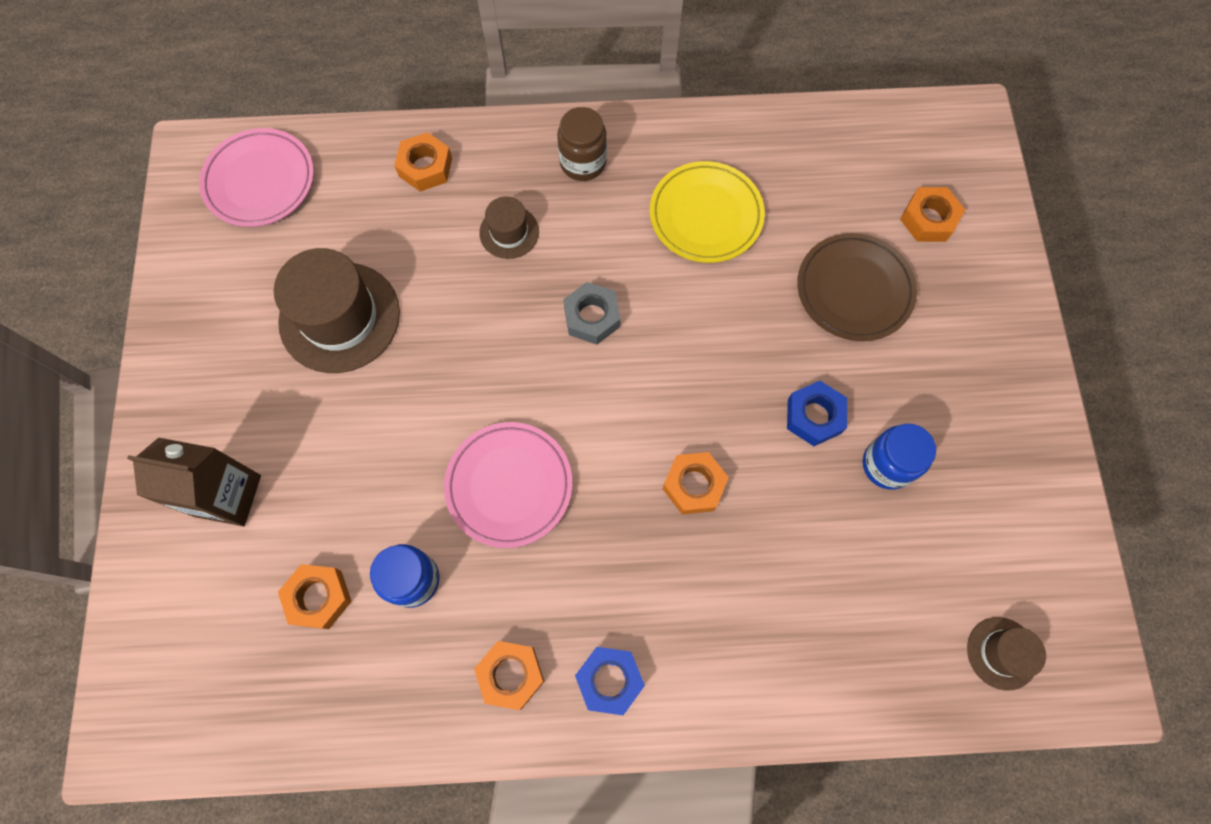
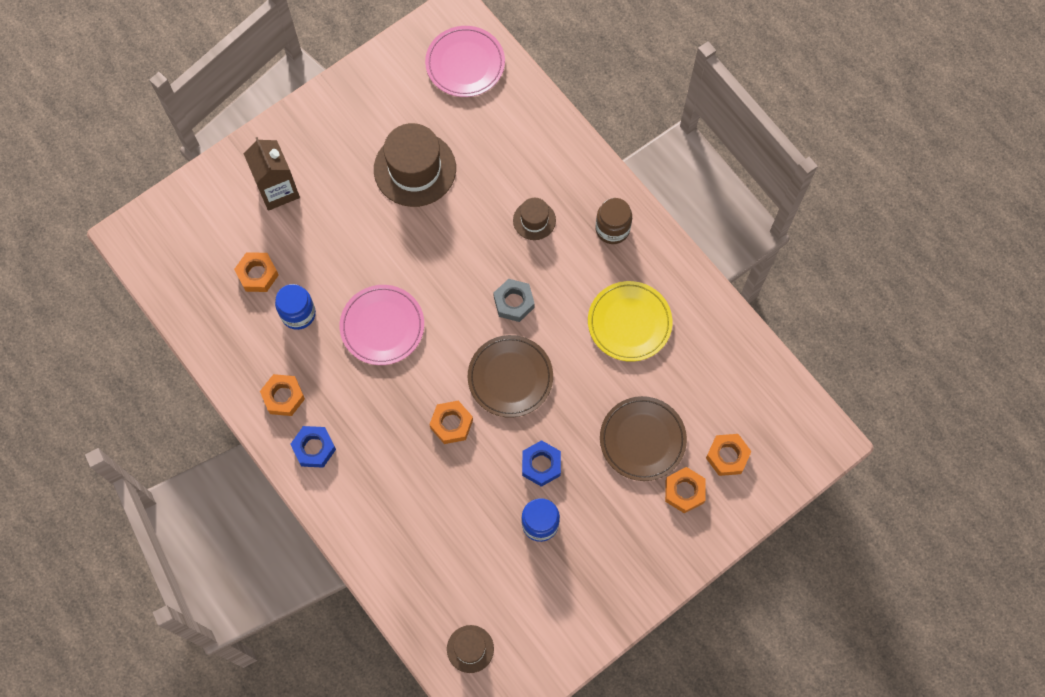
camera: 55 degrees right, 0 degrees up
(425, 167) = (542, 144): orange nut -> orange nut (684, 491)
(682, 380) = (510, 377): none -> brown plate

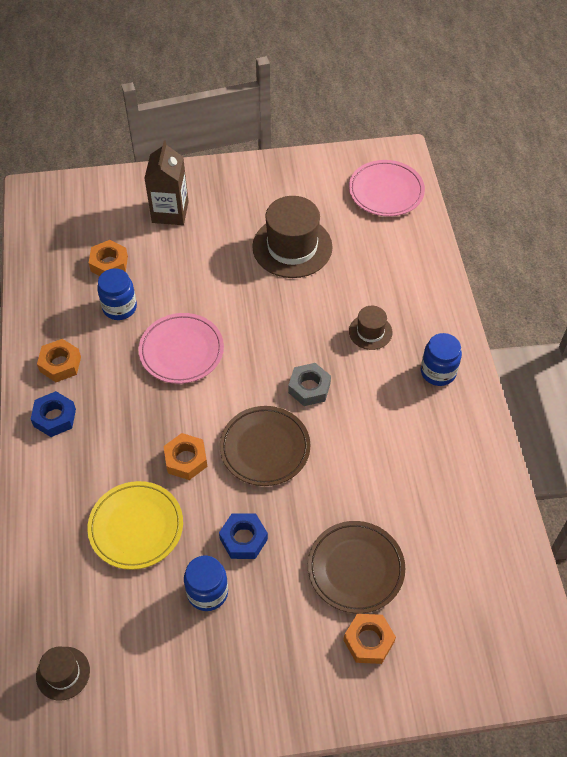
camera: 30 degrees right, 15 degrees down
(612, 229) = (438, 372): brown jar -> blue jar
(629, 323) = (406, 457): yellow plate -> yellow plate (136, 527)
(727, 456) = (433, 631): orange nut -> none

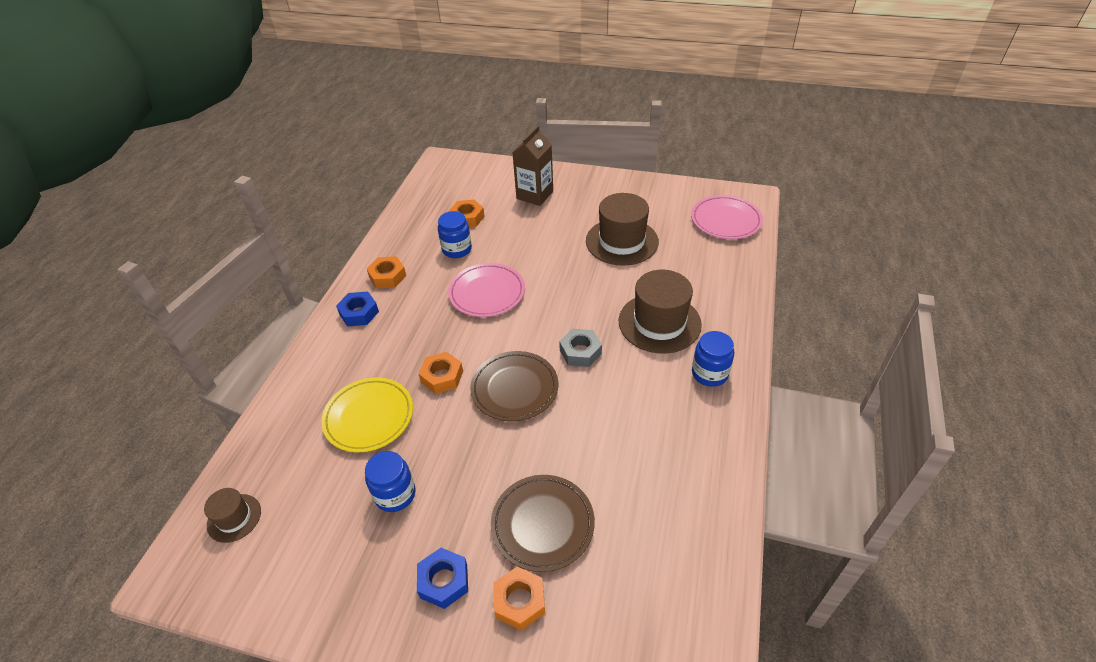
camera: 25 degrees right, 10 degrees down
(243, 539) = (453, 459): blue nut -> blue nut (444, 581)
(370, 332) = (659, 322): brown hat -> brown hat, size x1.95

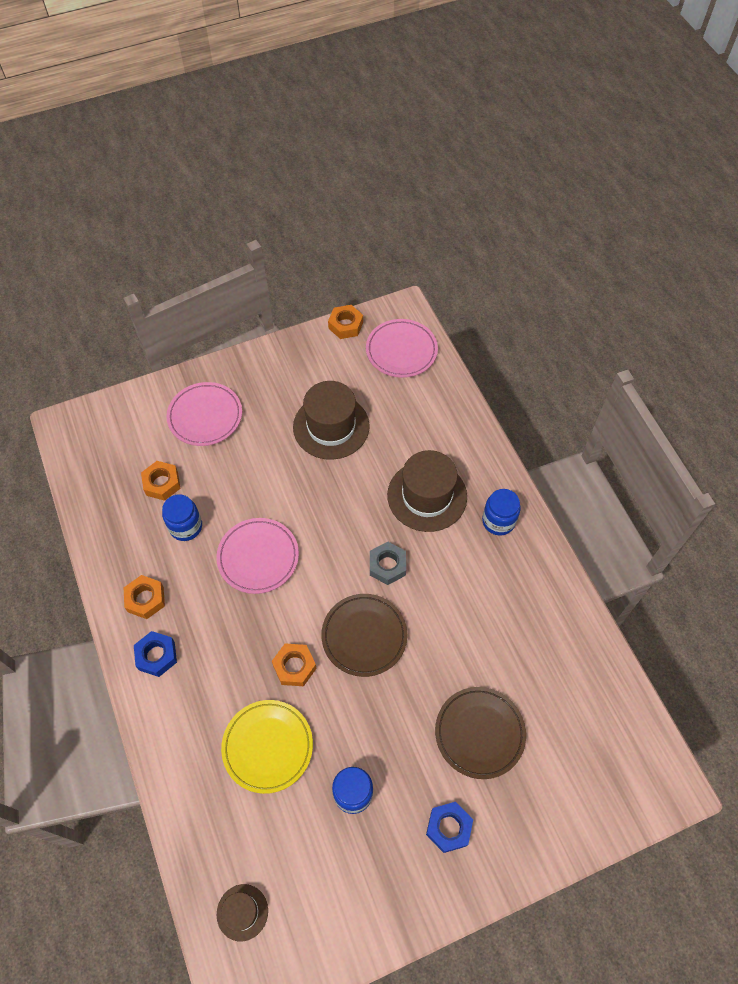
camera: 40 degrees left, 15 degrees up
(519, 601) = (510, 800): orange nut -> orange nut (345, 325)
(535, 195) = (205, 416): brown carton -> pink plate

